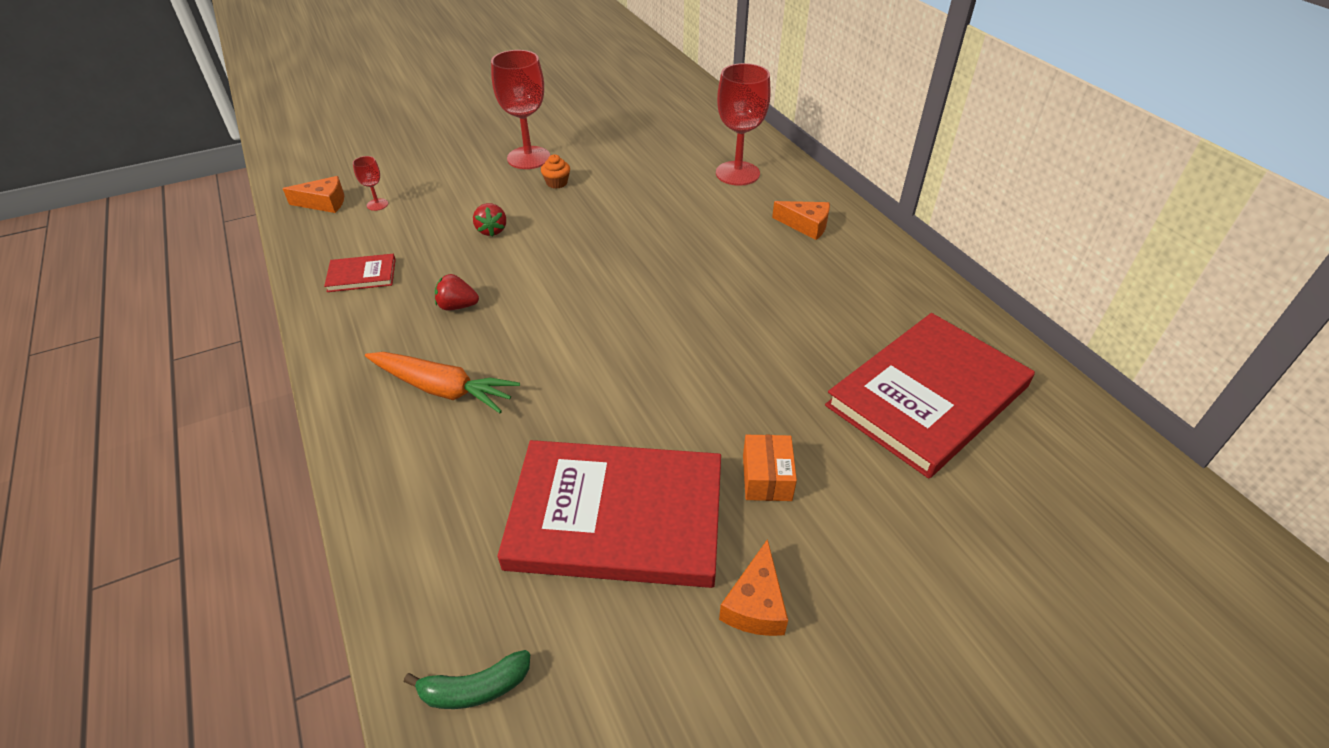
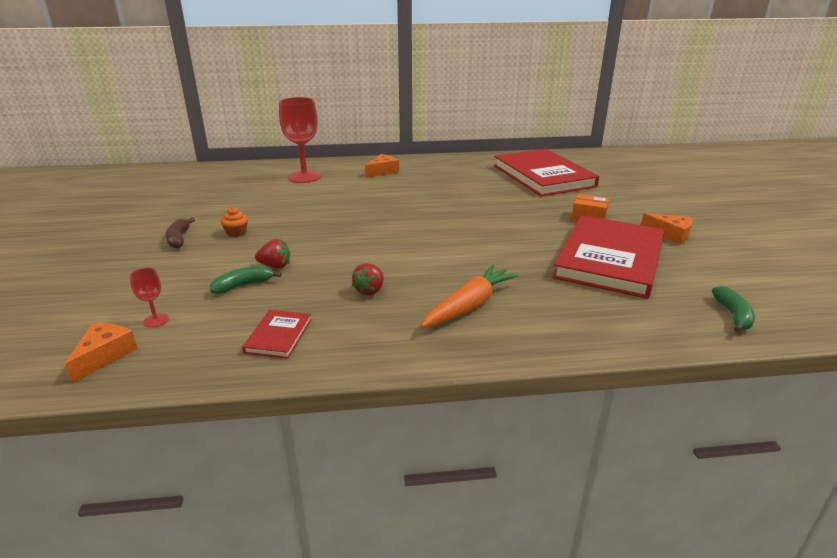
camera: 70 degrees left, 15 degrees down
(447, 226) = (243, 285): none -> green banana
(528, 158) = (179, 239): red goblet -> brown banana

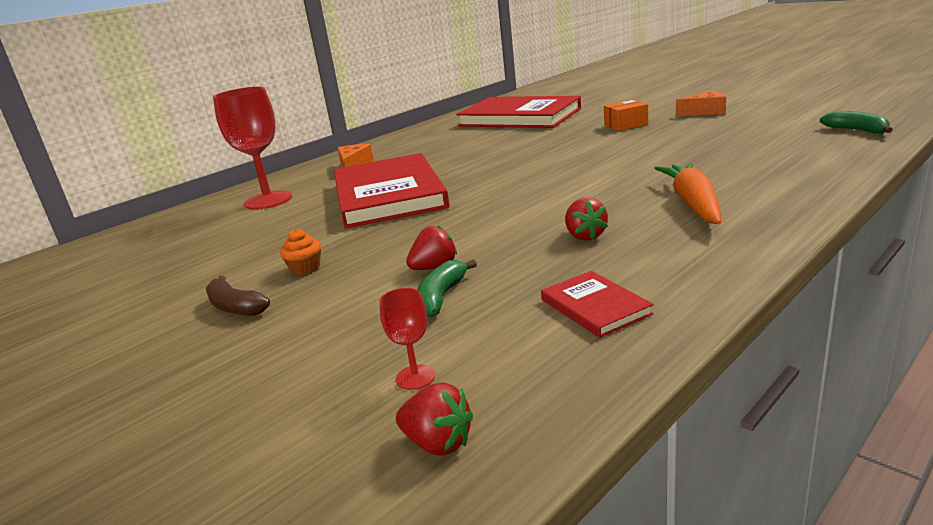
camera: 35 degrees left, 5 degrees down
(105, 355) = (438, 443): orange cheese -> red strawberry
(609, 259) = (706, 138): red book -> red book (388, 195)

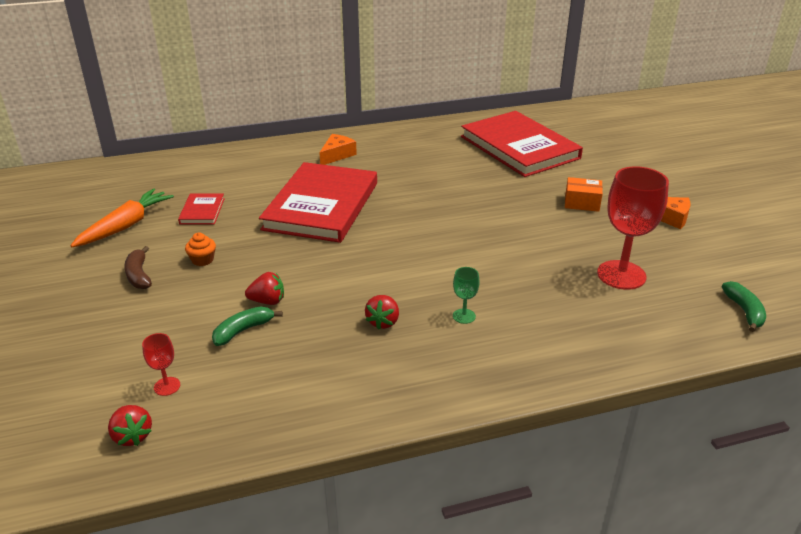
camera: 25 degrees right, 10 degrees up
(268, 200) = (248, 171): red goblet -> red goblet (621, 275)
(595, 307) = (309, 389): red book -> red book (202, 211)
(653, 206) = (464, 316): none -> green goblet
(693, 203) = (492, 328): orange carrot -> orange carrot (125, 226)

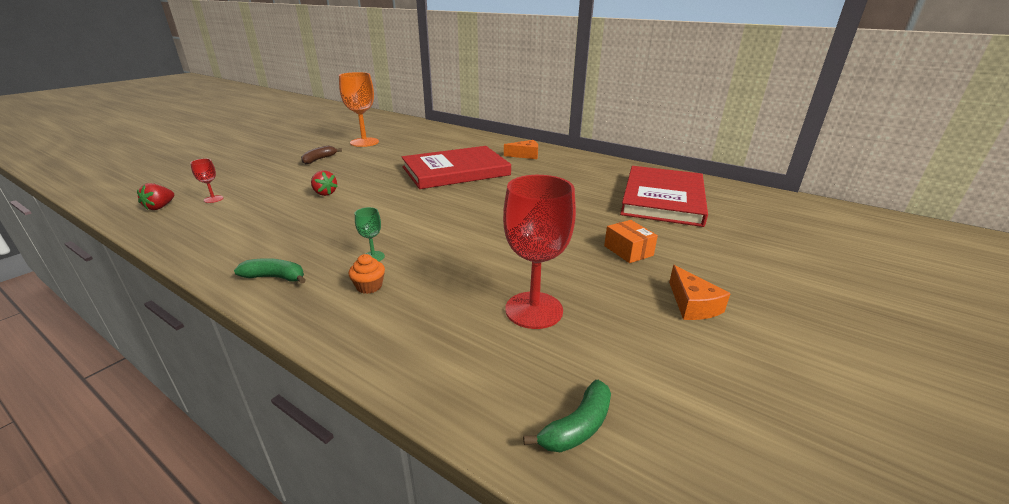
camera: 50 degrees right, 5 degrees down
(125, 226) = (364, 142): orange carrot -> orange goblet
(202, 211) = (403, 150): red book -> none
(202, 260) = (351, 166): orange cupcake -> orange cupcake (369, 286)
(243, 330) = (286, 198): green banana -> green banana (275, 277)
(383, 322) = (335, 232): red strawberry -> none

